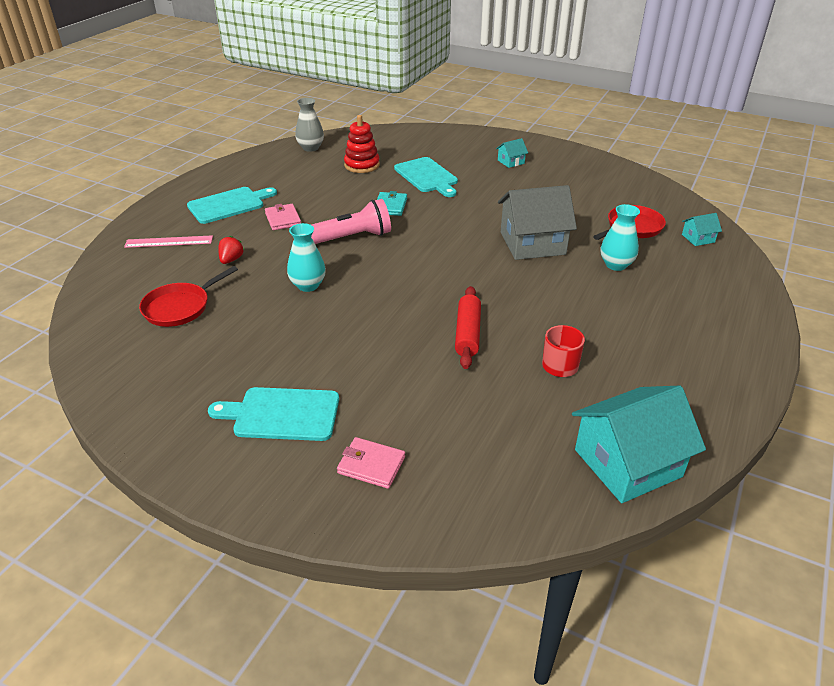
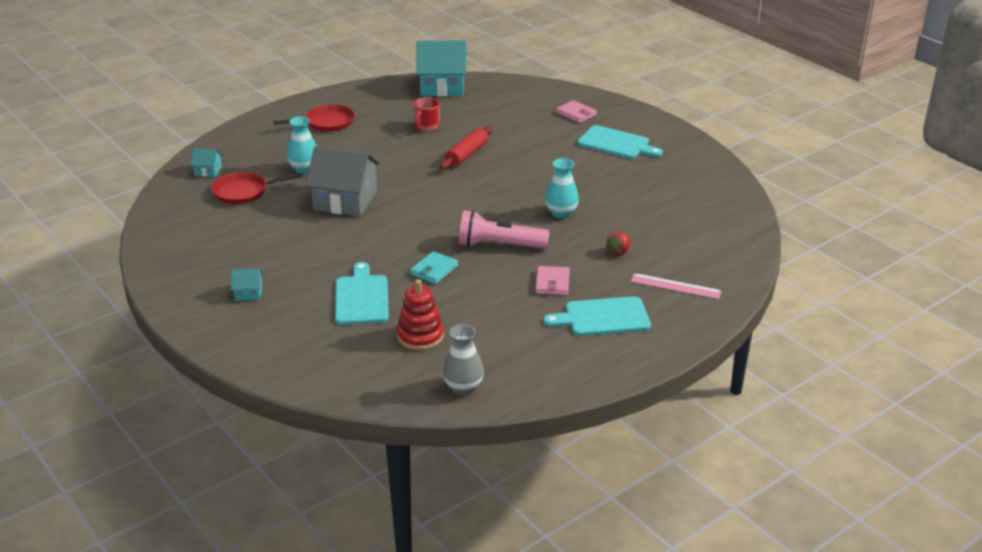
camera: 155 degrees left, 5 degrees down
(180, 307) = (672, 221): red pan -> red pan (326, 123)

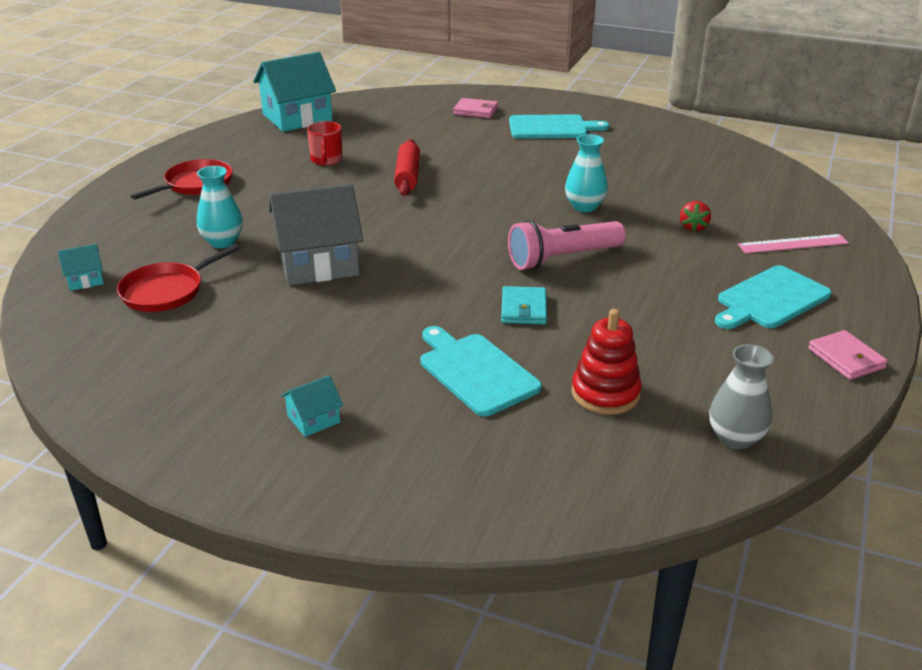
camera: 30 degrees left, 0 degrees up
(552, 283) = (671, 280): pink wallet -> pink wallet (846, 358)

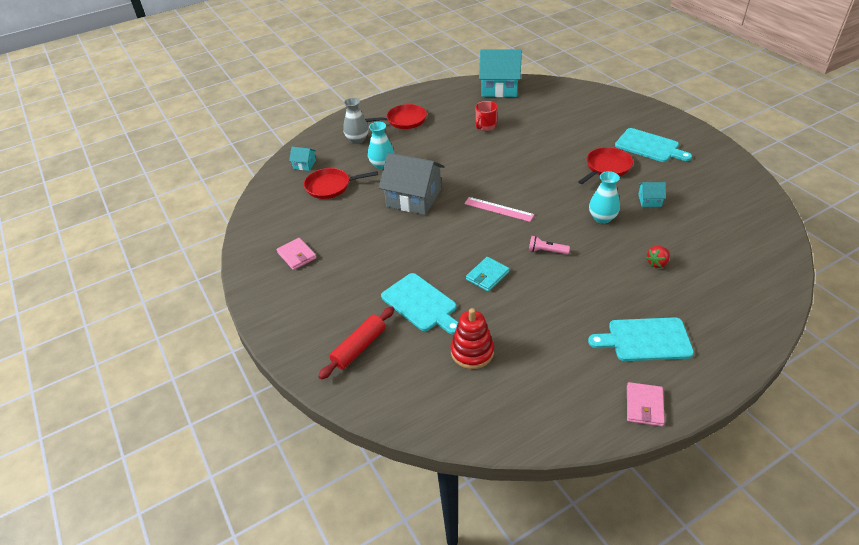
camera: 40 degrees right, 10 degrees up
(313, 419) = (323, 293): turquoise house -> turquoise house (649, 200)
(407, 176) = (518, 154): red rolling pin -> red rolling pin (359, 347)
(475, 111) = (613, 116): pink wallet -> pink wallet (297, 255)
(475, 372) = (421, 304): turquoise cutting board -> turquoise cutting board turned 135 degrees clockwise
(529, 159) = (606, 167): none -> red pan
(562, 258) = (546, 251): pink flashlight -> pink flashlight, size x0.50
(735, 438) = (511, 418): grey vase -> grey vase (357, 139)
(793, 244) = (714, 306): pink ruler -> pink ruler (498, 209)

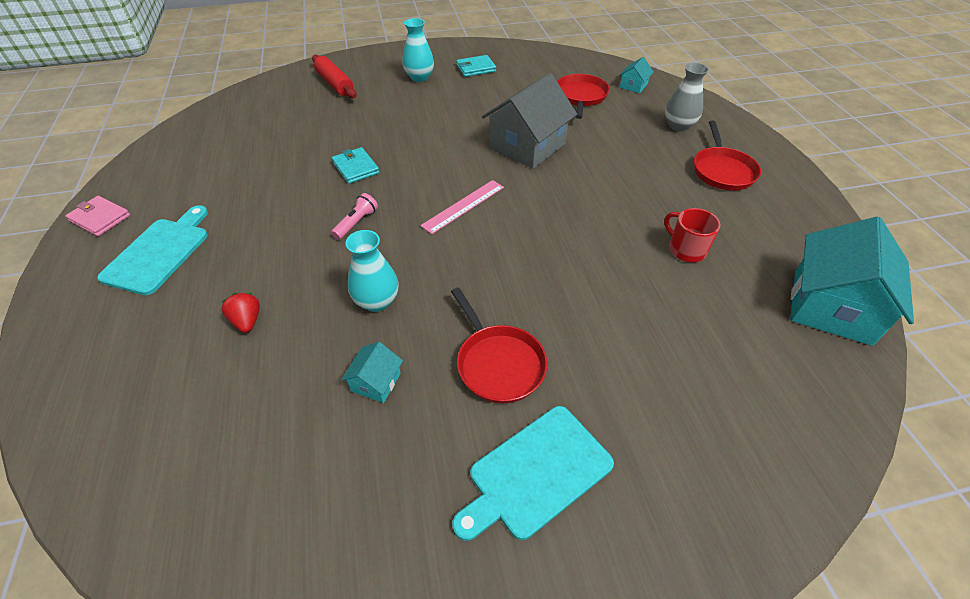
camera: 105 degrees right, 5 degrees up
(297, 255) = (476, 68): pink wallet -> turquoise wallet
(382, 165) = (610, 135): turquoise vase -> turquoise vase (419, 77)
(421, 304) = (355, 120): turquoise cutting board -> none
(472, 352) = (271, 136): red stacking toy -> none

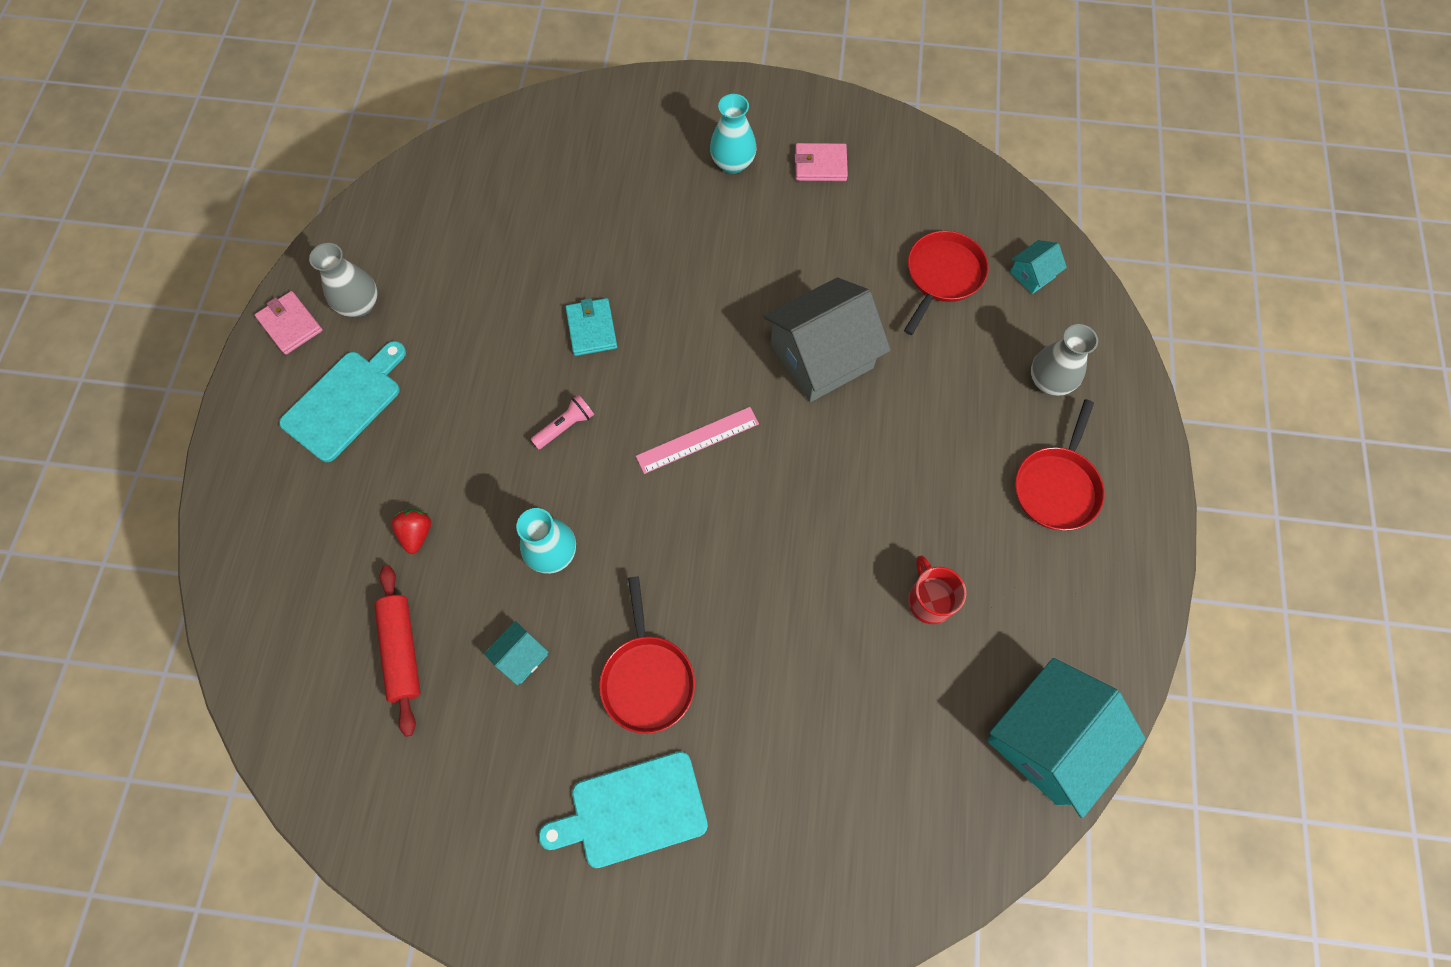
camera: 20 degrees right, 20 degrees up
(161, 194) = (360, 305): none -> grey vase
(335, 84) = (613, 144): red rolling pin -> red rolling pin (402, 650)
(476, 68) = (820, 165): turquoise wallet -> pink wallet

